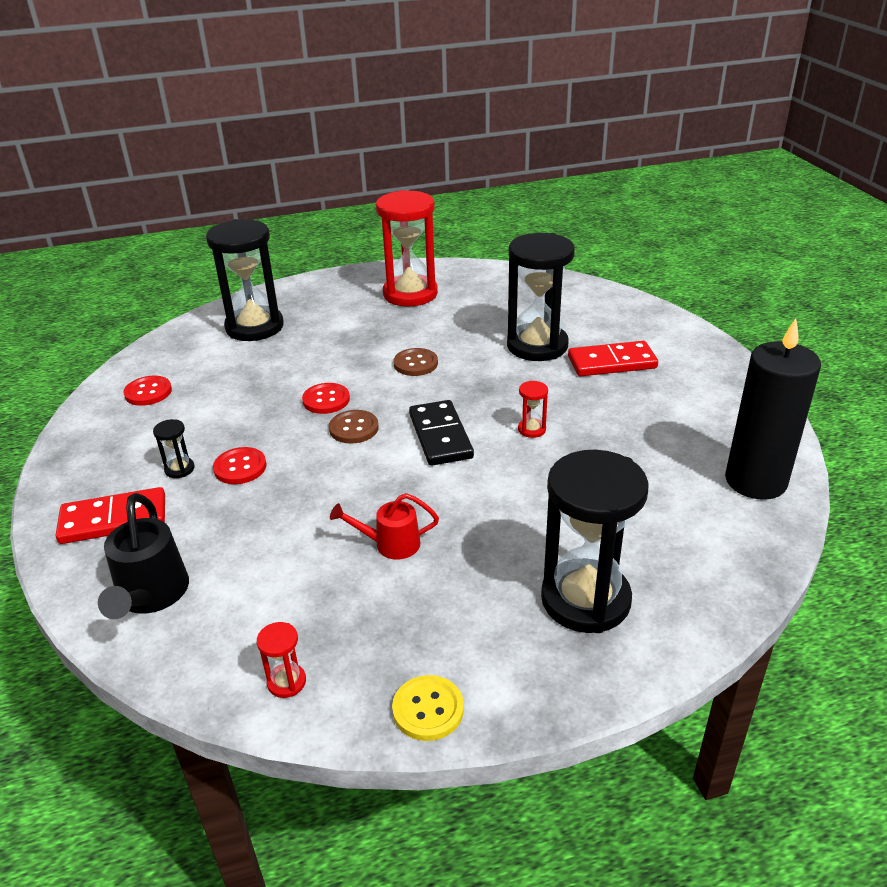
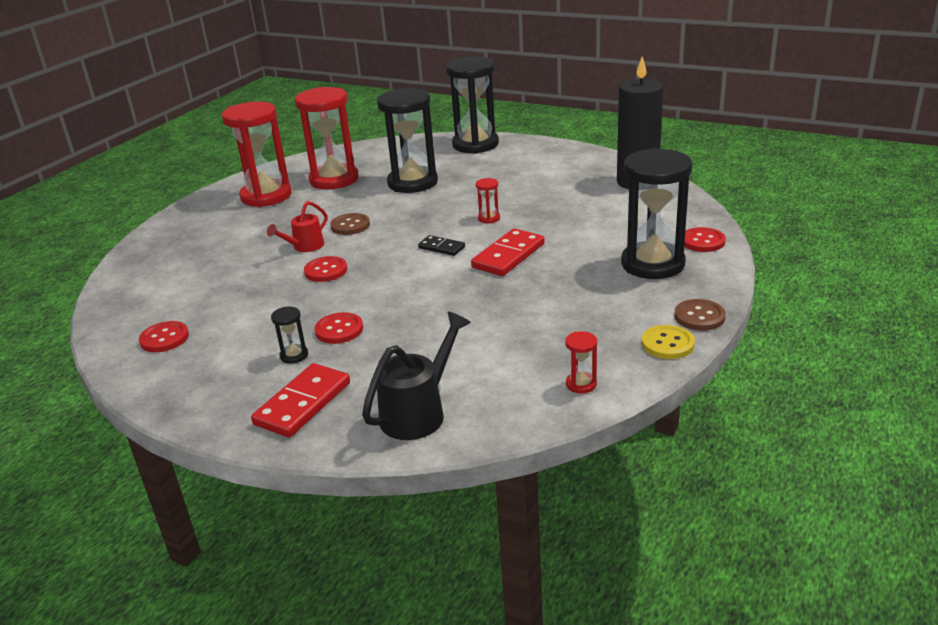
camera: 45 degrees left, 5 degrees down
(151, 596) = (419, 412): black watering can -> black watering can turned 90 degrees counterclockwise
(254, 327) = (174, 265): black hourglass -> black hourglass (475, 145)
(354, 428) = (377, 273): brown button -> brown button (699, 317)
(390, 544) = (514, 303): red watering can -> red watering can (305, 247)
(440, 436) = (441, 247): black domino -> black domino, size x0.57
(483, 305) = (334, 179): none -> red hourglass
(612, 363) = (473, 170): red domino -> red domino (508, 256)
(690, 613) = (702, 241): none -> red button

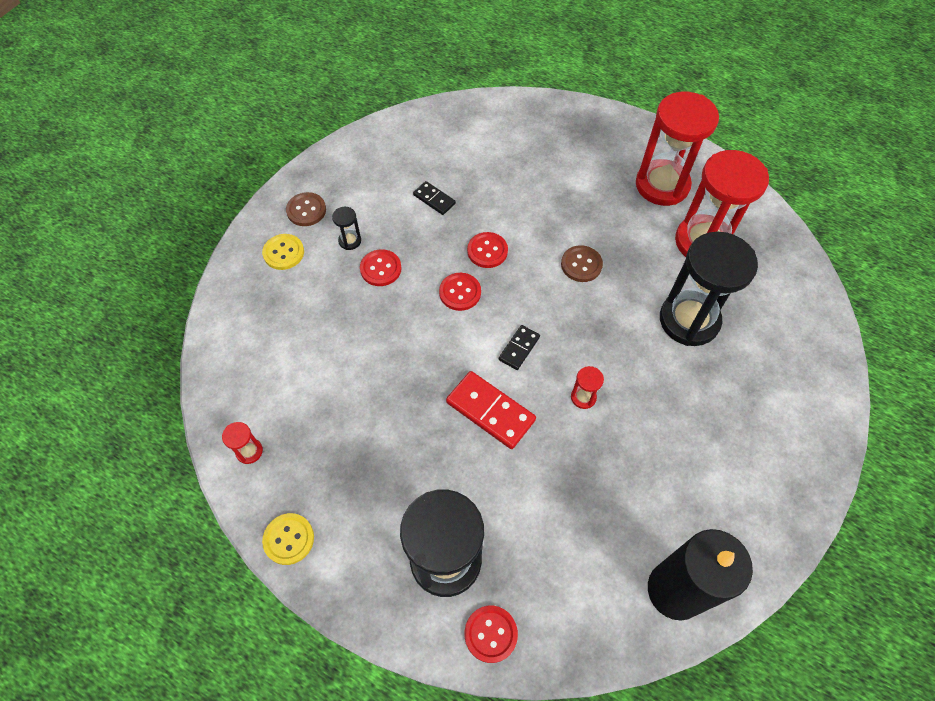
camera: 90 degrees right, 30 degrees up
(164, 338) = (396, 154): red button -> red button (460, 292)
(246, 306) = (434, 199): none -> black domino
(302, 403) = (283, 253): red domino -> yellow button
(305, 247) = (539, 230): red watering can -> none
(419, 412) = (249, 329): black watering can -> none
(475, 145) = (814, 394): black hourglass -> none
(699, 317) = (328, 583): brown button -> brown button (306, 210)

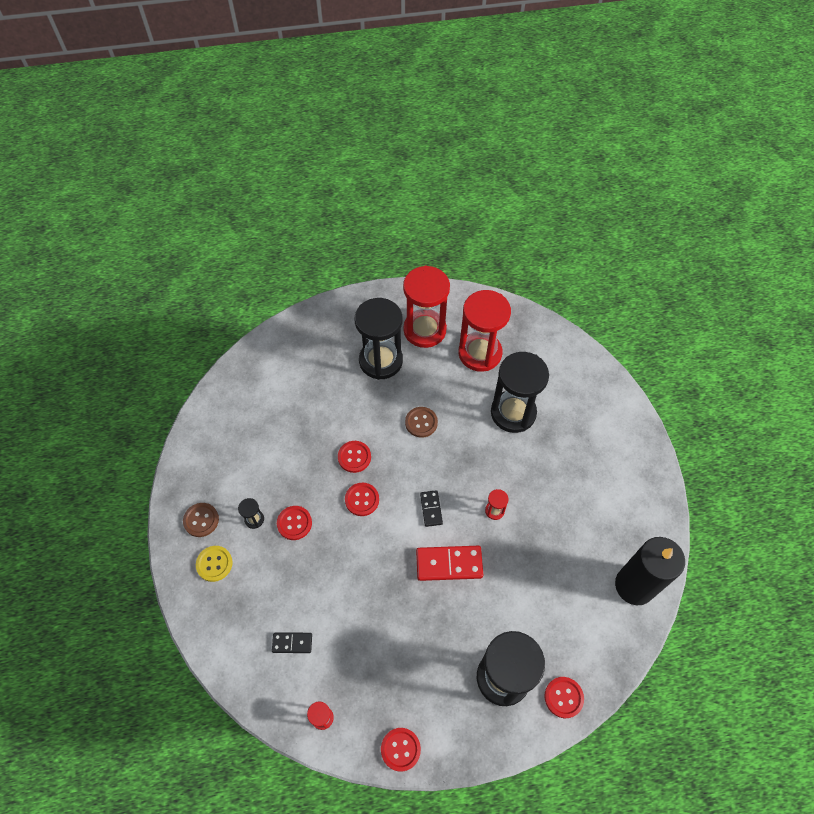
camera: 40 degrees left, 0 degrees up
(289, 539) = (400, 749): yellow button -> red button
(434, 199) = (286, 445): black domino -> black domino (292, 643)
(591, 185) = (381, 361): none -> black hourglass

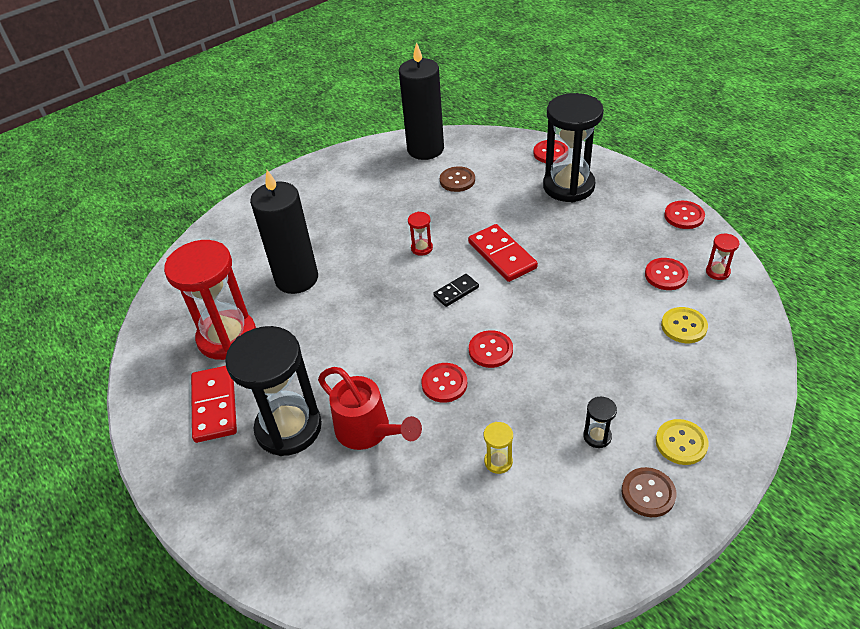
camera: 115 degrees left, 15 degrees down
(279, 455) = (498, 461): none -> yellow hourglass
(292, 643) = (684, 326): black domino -> yellow button
(294, 523) = (567, 395): red button -> red button (666, 275)
(349, 399) = (368, 431): none -> red watering can
(421, 422) = (357, 346): brown button -> brown button (457, 180)
(424, 330) = (214, 405): red hourglass -> red domino
(513, 413) = (296, 279): black hourglass -> black candle

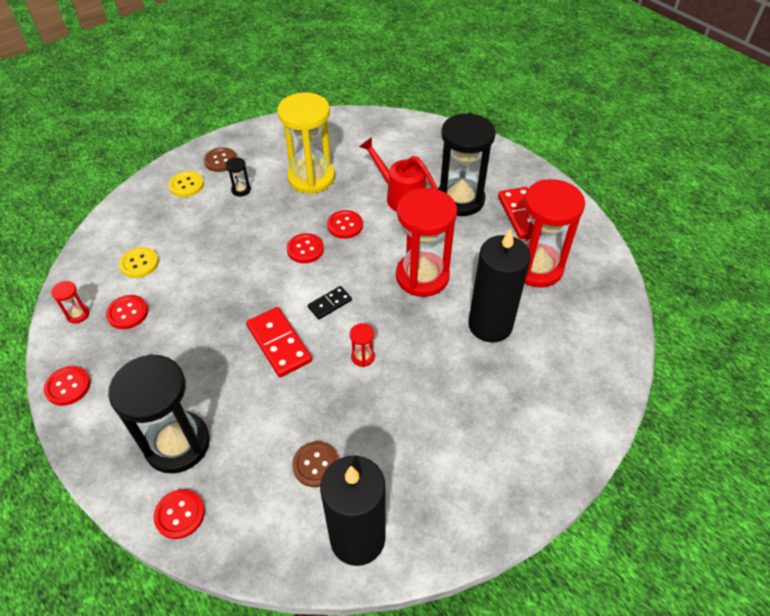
camera: 175 degrees right, 5 degrees up
(356, 323) = (422, 276): none -> red hourglass
(498, 461) = (311, 178): yellow hourglass -> yellow hourglass, size x2.49

